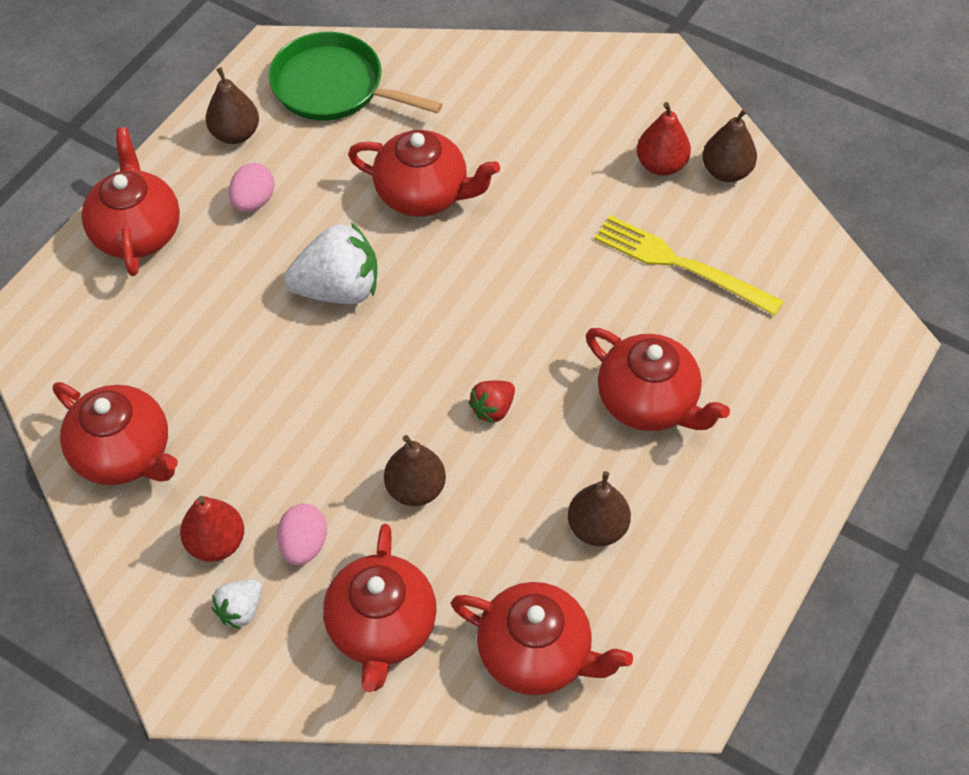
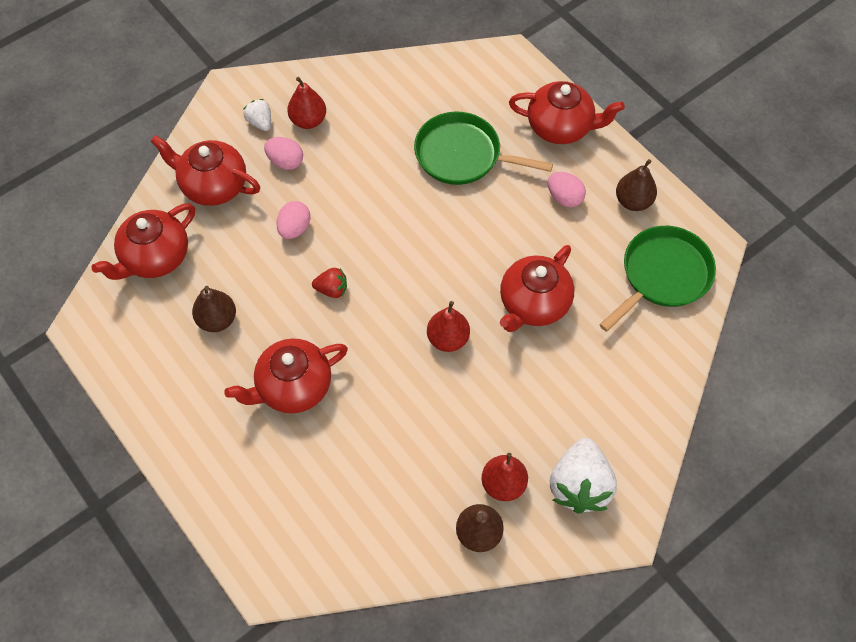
camera: 110 degrees right, 5 degrees up
(124, 454) = (389, 89): red teapot -> none
(220, 328) = (462, 155): none -> green pan
(338, 289) = (467, 228): white strawberry -> white strawberry (579, 485)
(415, 488) = (294, 228): brown pear -> pink egg
(493, 409) = (332, 289): red strawberry -> red strawberry turned 120 degrees clockwise
(508, 264) = (448, 339): none -> red pear
(682, 265) = (399, 458): yellow fork -> none

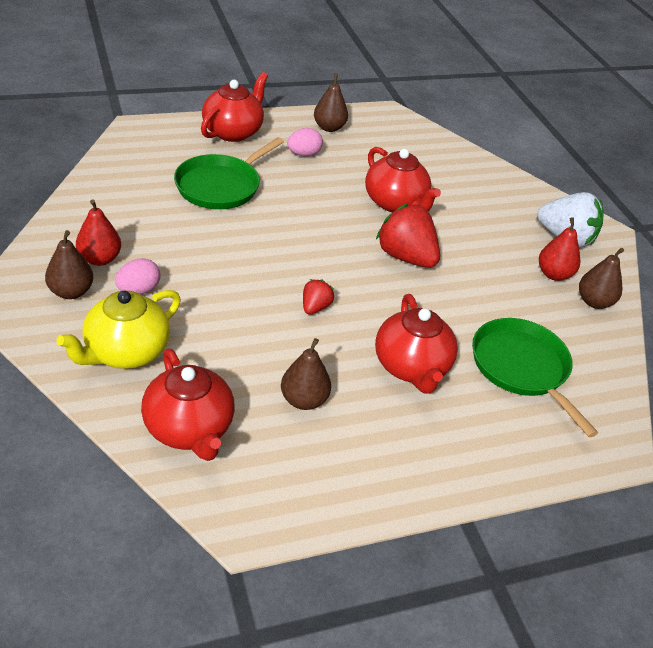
camera: 75 degrees left, 20 degrees down
(213, 185) = (125, 352): red teapot -> yellow teapot
(260, 122) = (71, 292): white strawberry -> brown pear
(294, 228) = (227, 310): pink egg -> none
(448, 339) = (406, 257): red pear -> red strawberry
(663, 275) = (402, 140): green pan -> green pan (522, 368)

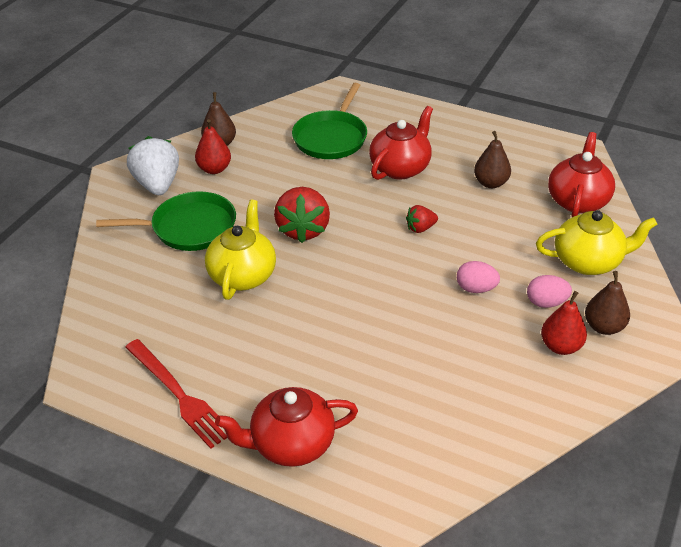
camera: 130 degrees left, 0 degrees up
(221, 186) = (382, 373): green pan -> green pan (189, 227)
(303, 154) = (253, 371): pink egg -> pink egg (476, 289)
(329, 128) = (178, 394): brown pear -> red fork
(395, 203) = (243, 275): red teapot -> yellow teapot

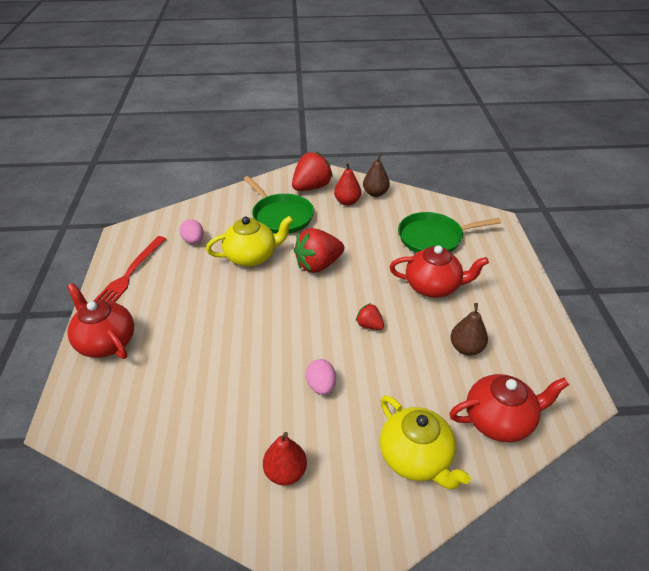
camera: 60 degrees right, 0 degrees up
(157, 184) = (311, 187): white strawberry -> red strawberry
(546, 303) = (336, 442): pink egg -> pink egg (193, 241)
(604, 327) = (332, 500): brown pear -> none

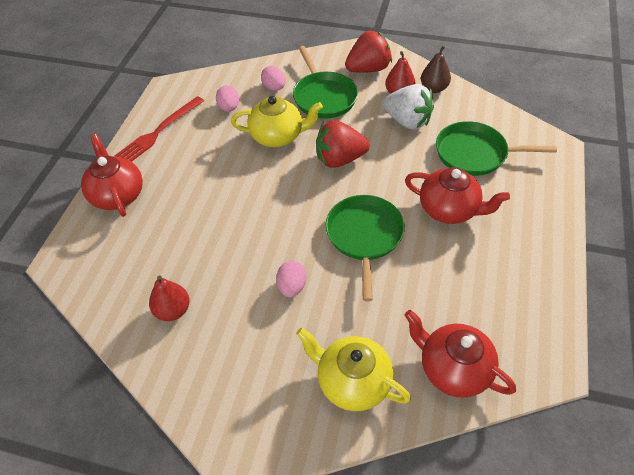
camera: 20 degrees right, 10 degrees up
(231, 216) = (274, 87): none -> pink egg
(285, 472) = (227, 360): red pear -> red pear (173, 310)
(364, 223) = (407, 121): none -> white strawberry
(369, 325) = (364, 236): red strawberry -> green pan
(416, 458) = (352, 382): yellow teapot -> yellow teapot turned 135 degrees clockwise
(466, 348) = (453, 285): brown pear -> none
(499, 420) = (453, 369): red teapot -> red teapot turned 150 degrees counterclockwise

